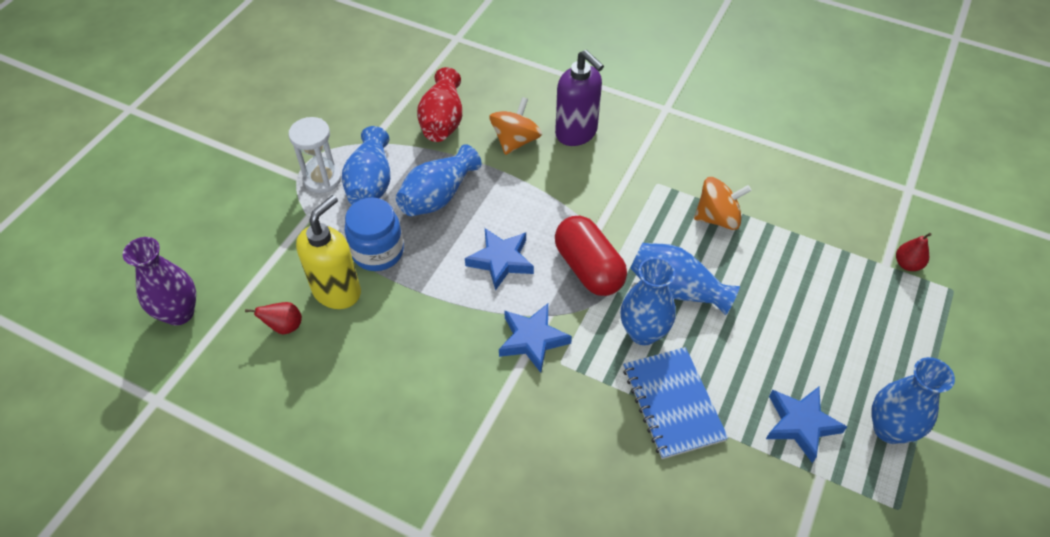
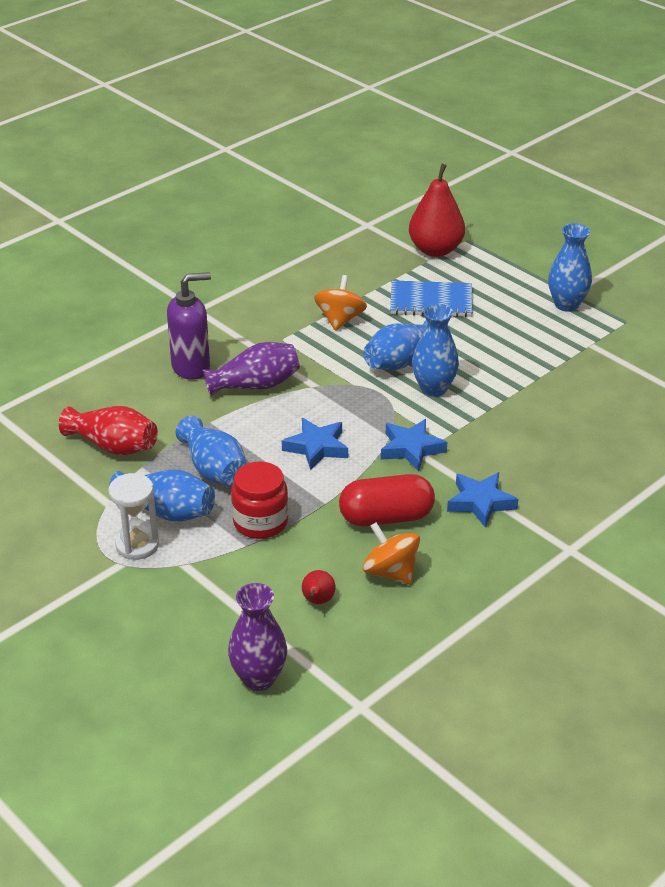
camera: 70 degrees left, 15 degrees down
(337, 291) = (294, 558): yellow soap dispenser -> none
(378, 252) = (260, 522): blue jar -> red jar
(515, 141) = (175, 406): orange spinning top -> orange spinning top (390, 572)
(573, 186) = (255, 385): none -> purple vase
(588, 268) = (353, 400): red capsule -> red capsule (386, 517)
(672, 403) = (505, 392): blue notebook -> blue notebook (431, 301)
(800, 424) = (547, 340): blue star -> blue star (480, 502)
(907, 264) = (435, 250): red pear -> red pear, size x2.24

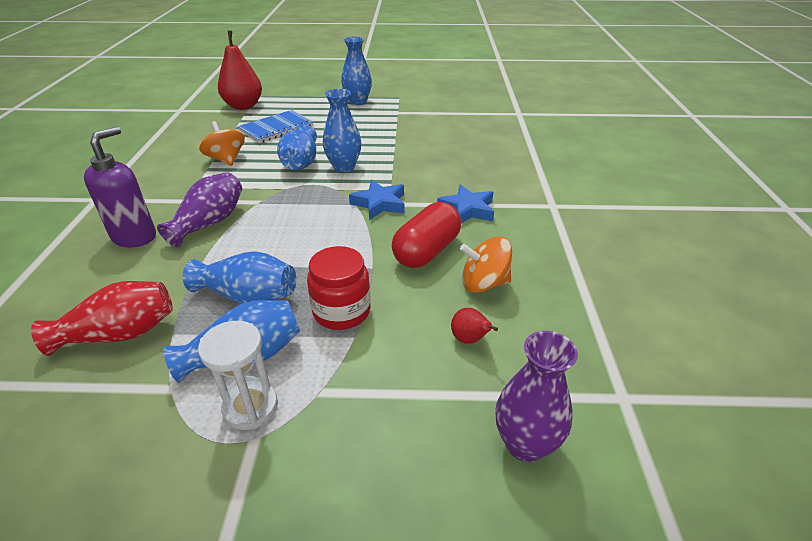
camera: 45 degrees left, 0 degrees up
(316, 447) = (313, 236): blue star -> none

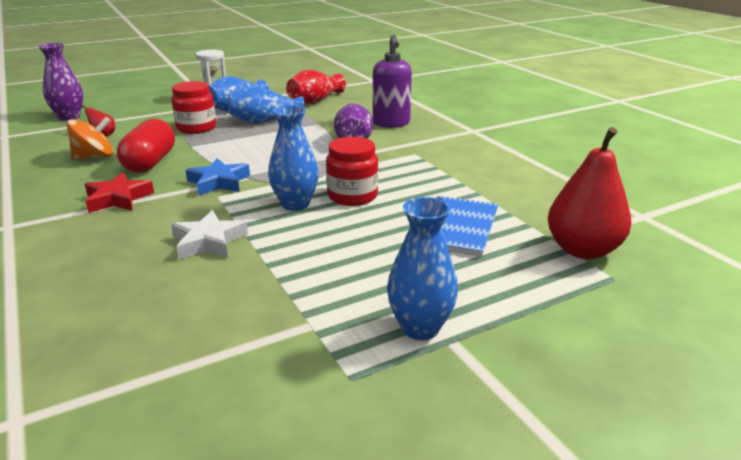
camera: 150 degrees right, 10 degrees down
(226, 159) = (437, 178): orange spinning top -> none
(300, 162) = (352, 196): blue vase -> red jar
(418, 157) = (208, 241): none -> white star
(467, 210) = (118, 198): blue star -> red star

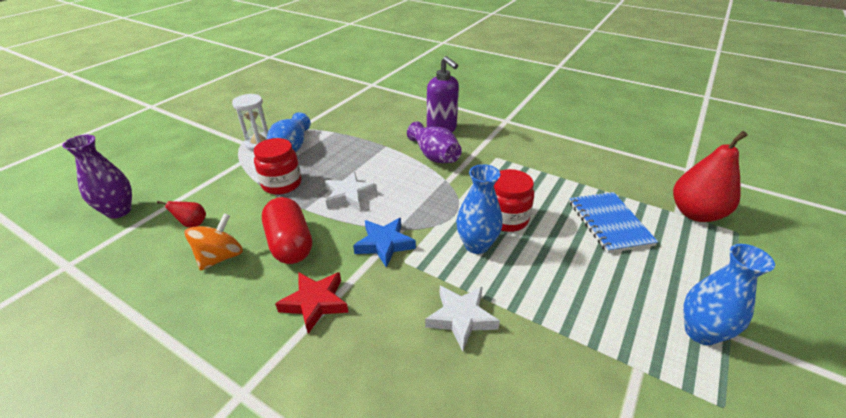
camera: 30 degrees left, 10 degrees up
(237, 147) = (349, 195): none -> white star
(265, 121) = (336, 156): blue vase -> none
(315, 101) = (351, 120): red vase -> none

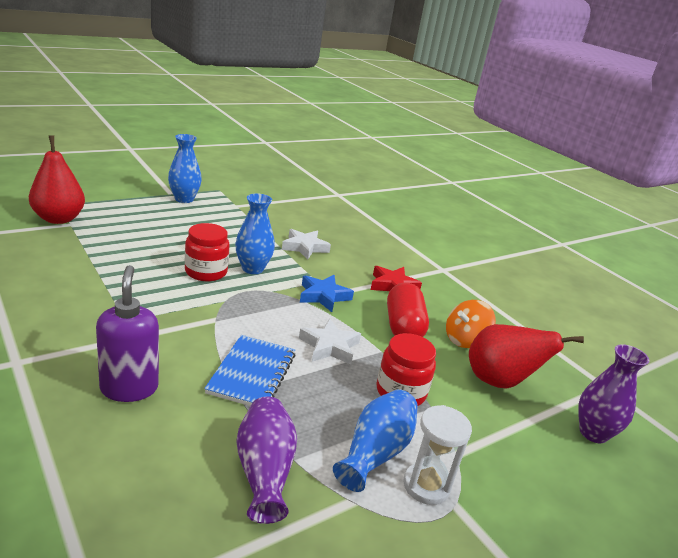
camera: 160 degrees left, 10 degrees down
(192, 224) = (499, 382): red pear -> red pear, size x2.24
(434, 156) = (192, 352): purple vase -> purple vase (264, 471)
(609, 223) = (133, 240): blue notebook -> blue notebook (252, 373)

